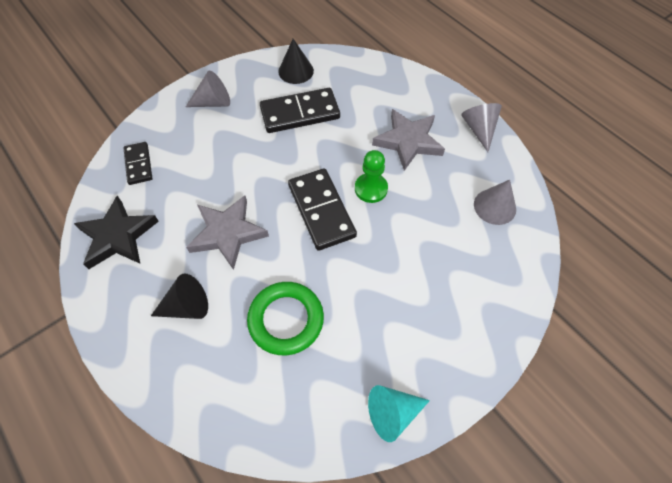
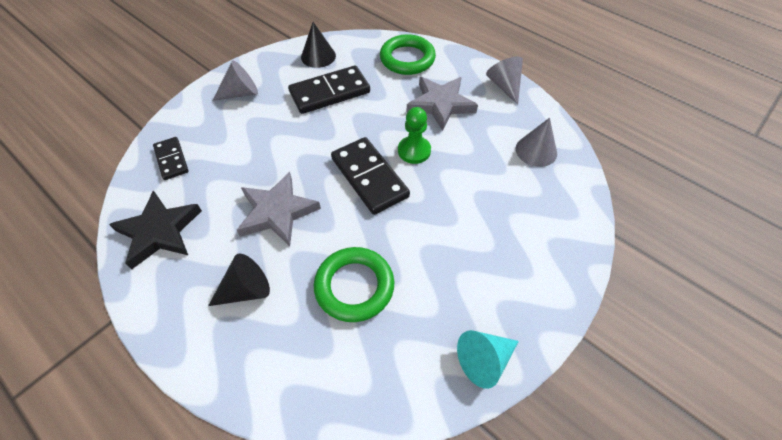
camera: 10 degrees left, 5 degrees down
(385, 85) = (407, 59): none -> green ring

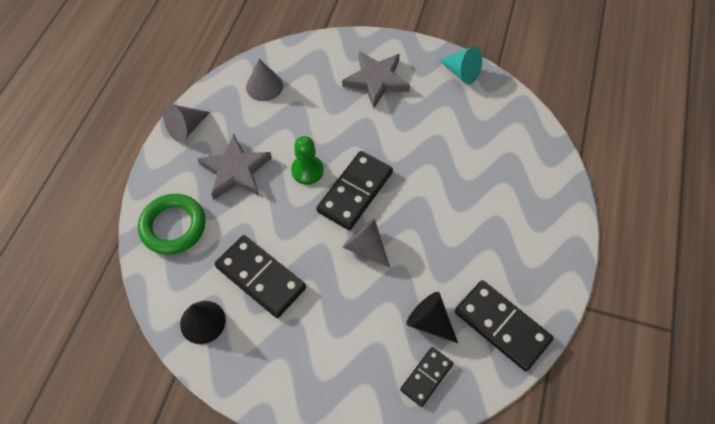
camera: 115 degrees left, 5 degrees up
(159, 231) = (502, 326): black star -> black domino
(241, 93) = (302, 371): grey cone -> grey cone (365, 247)
(246, 290) = (505, 226): black cone -> black cone (429, 322)
(277, 212) = (429, 243): grey star -> grey star (376, 80)
(354, 286) = (458, 159): green ring -> none

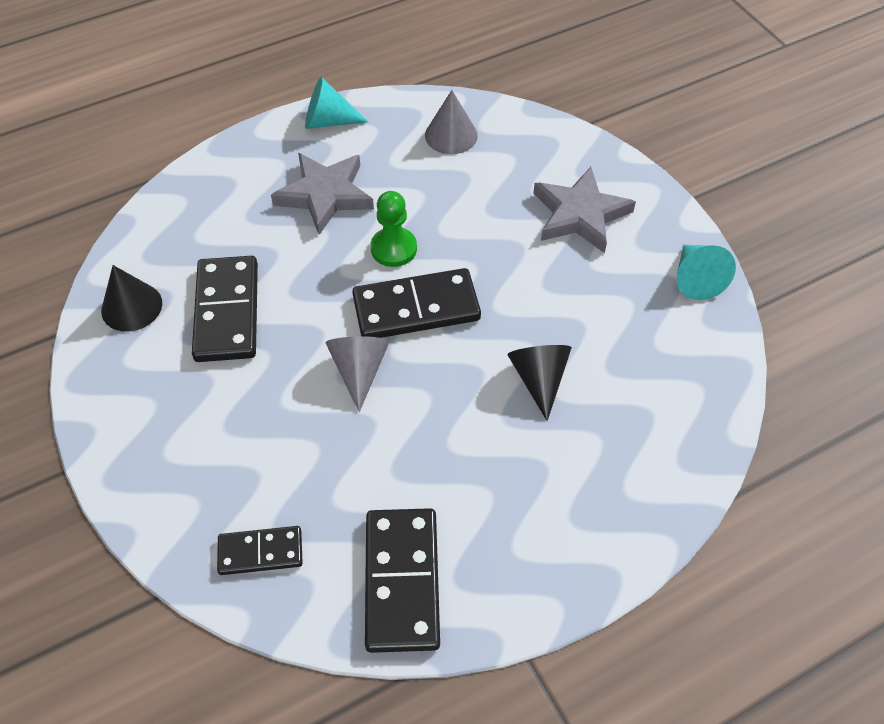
camera: 45 degrees right, 5 degrees down
(173, 226) = (210, 201): green ring -> none
(186, 128) = (328, 121): grey cone -> turquoise cone
(429, 322) = (331, 502): black cone -> black cone (539, 379)

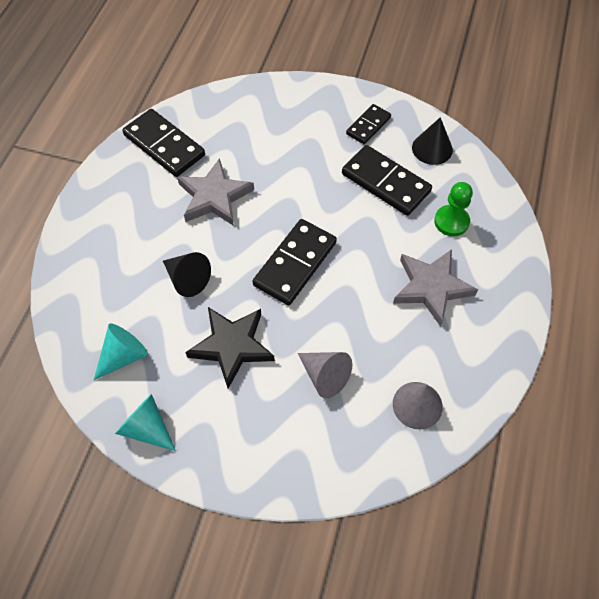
camera: 135 degrees right, 5 degrees up
(260, 552) = (236, 111): black domino -> black domino (368, 126)
(328, 121) = (504, 342): turquoise cone -> turquoise cone (123, 356)
(359, 370) = (284, 209): grey cone -> grey cone (325, 376)
(393, 248) = (349, 288): green pawn -> green pawn (451, 221)
(556, 284) = (232, 346): none -> black star
(580, 214) = (265, 414): grey star -> grey star (214, 197)

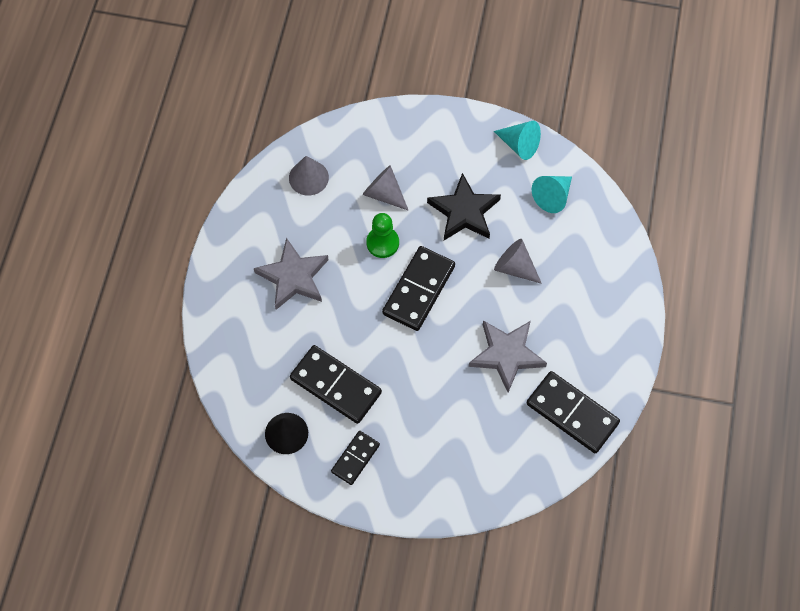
camera: 175 degrees right, 5 degrees up
(187, 279) = (514, 267): black cone -> grey cone
(451, 221) = (271, 346): green pawn -> green pawn (382, 243)

